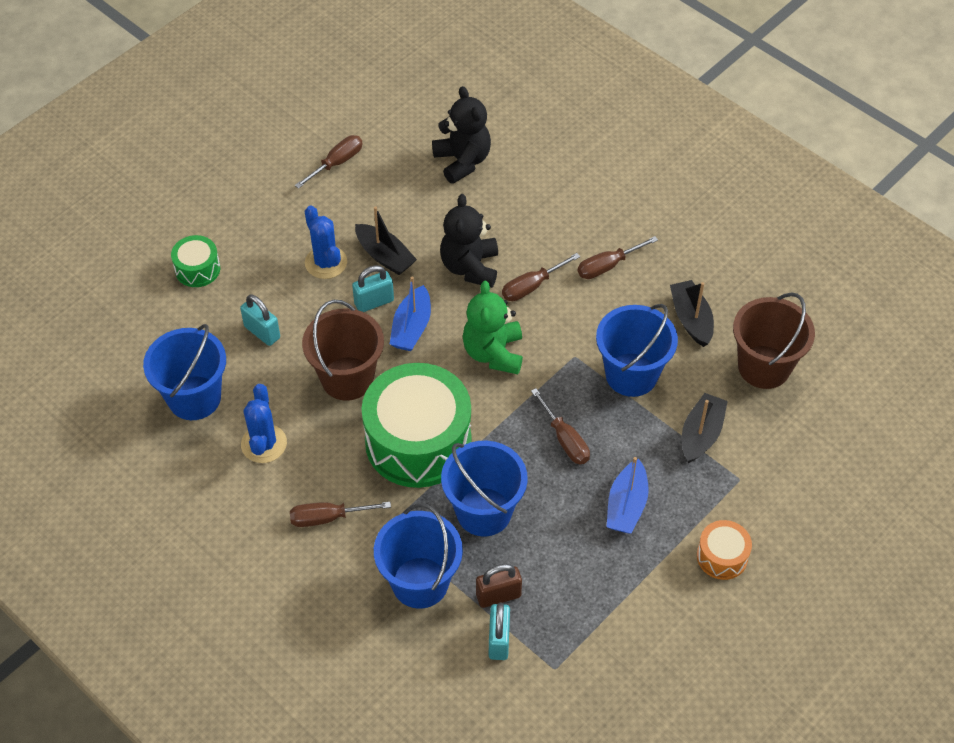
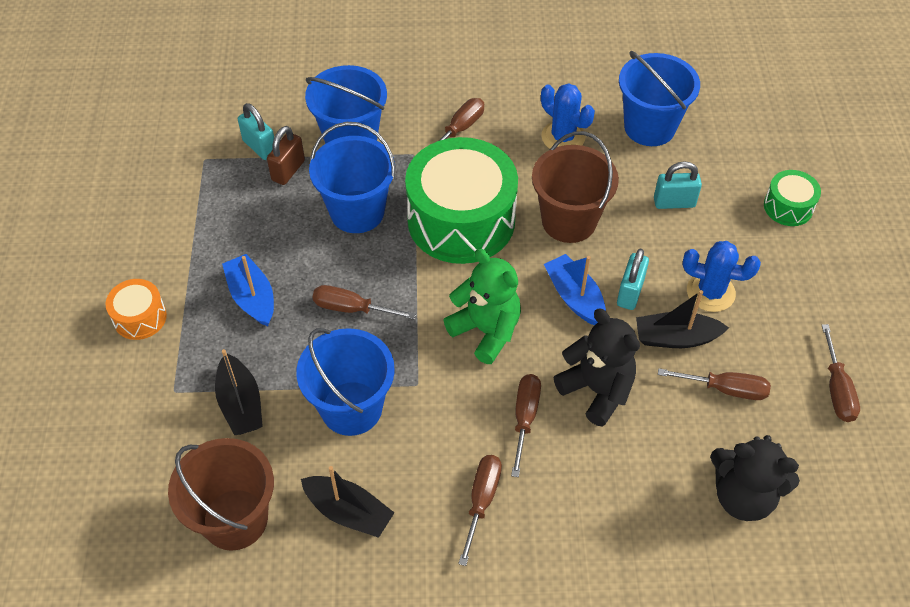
camera: 135 degrees right, 0 degrees up
(397, 210) = (724, 389): none -> brown screwdriver

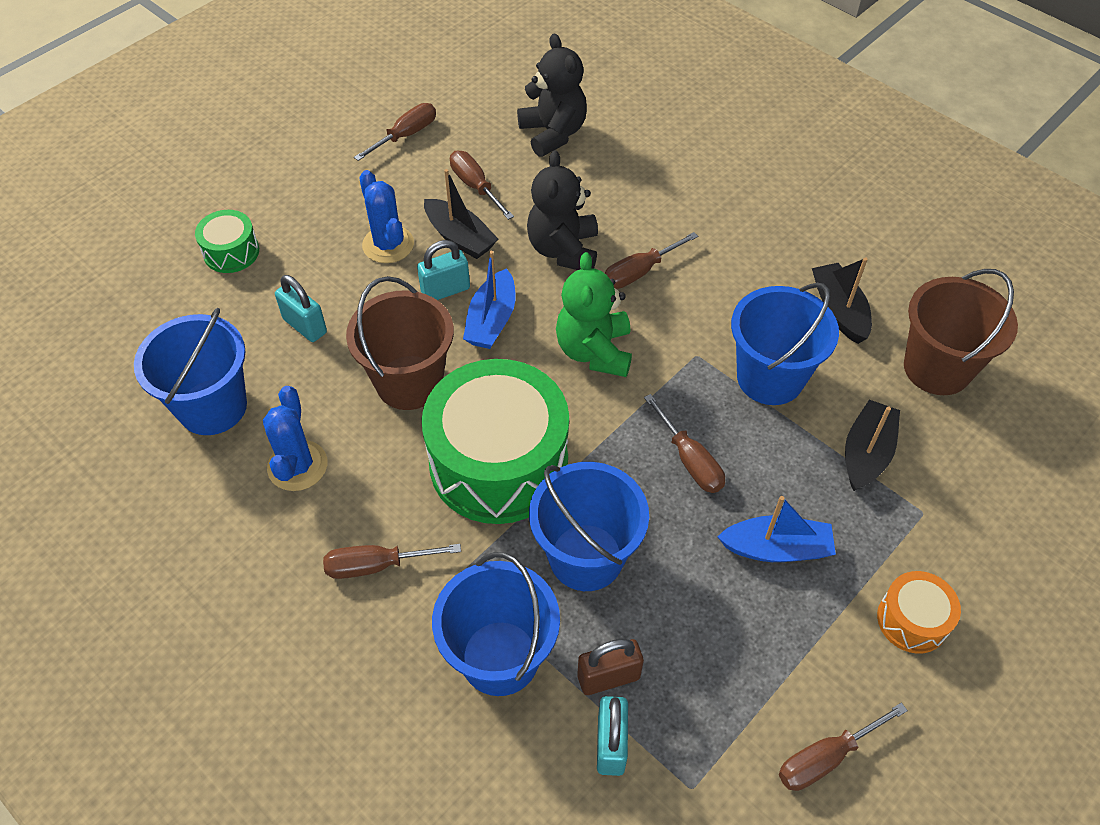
camera: 135 degrees left, 0 degrees up
(252, 297) = (776, 548): blue boat -> blue boat turned 105 degrees counterclockwise
(481, 501) = (731, 248): brown screwdriver -> brown screwdriver (826, 757)

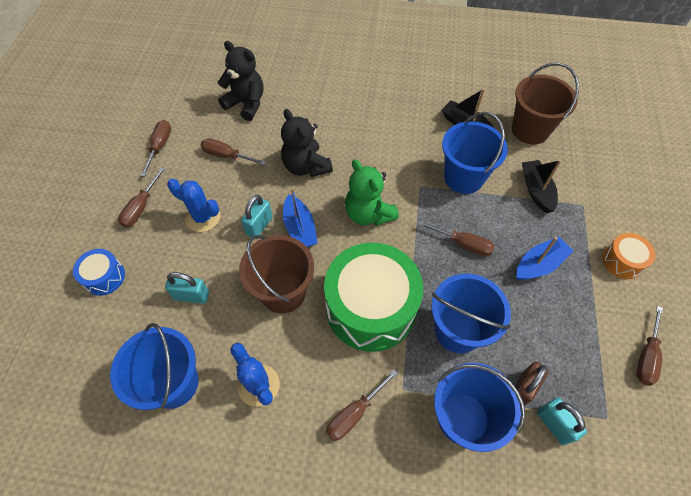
camera: 35 degrees left, 5 degrees up
(231, 252) = (104, 277): green drum -> blue drum
(460, 237) = (242, 190): black boat -> none
(640, 272) = (355, 157): brown screwdriver -> brown screwdriver (141, 207)

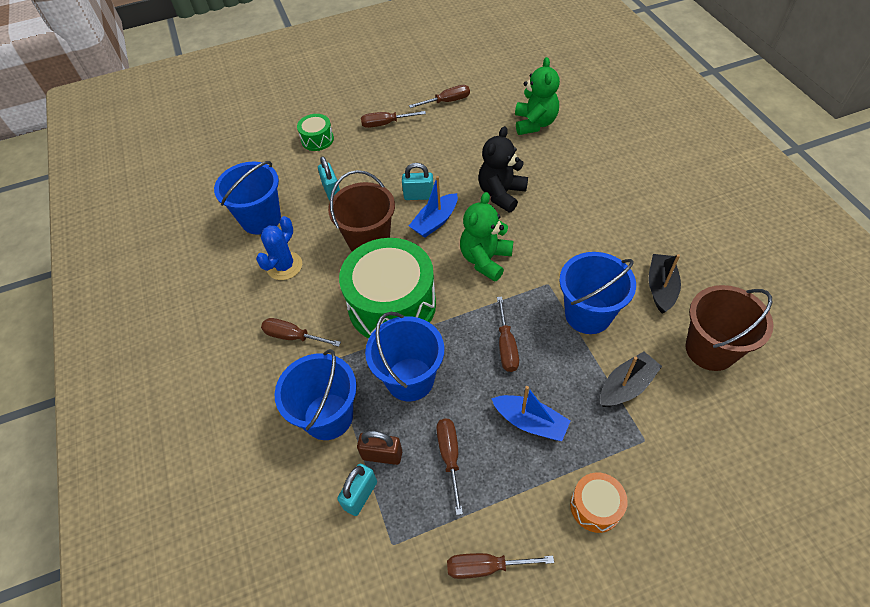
camera: 65 degrees right, 5 degrees down
(104, 277) = (317, 139): blue drum -> green drum
(203, 217) = (402, 160): blue cactus -> none
(227, 156) = (470, 142): brown screwdriver -> brown screwdriver (450, 457)
(246, 104) = (534, 123): black teddy bear -> green teddy bear

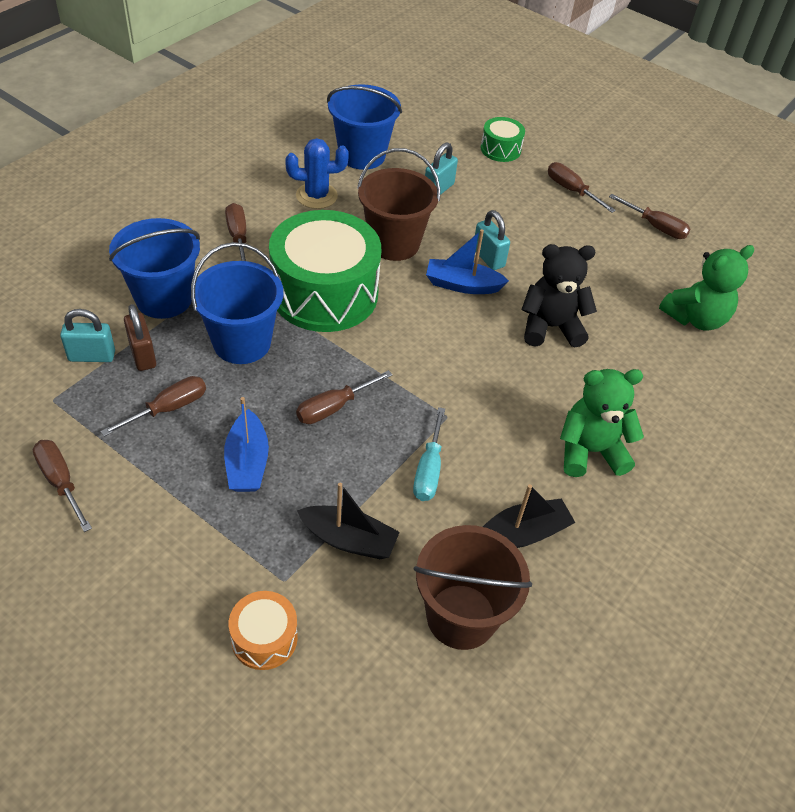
camera: 50 degrees right, 5 degrees down
(485, 260) = (440, 347): green teddy bear -> green teddy bear (590, 451)
(588, 314) = (429, 469): blue bucket -> turquoise screwdriver
(595, 506) = (173, 557): orange drum -> orange drum (264, 638)

